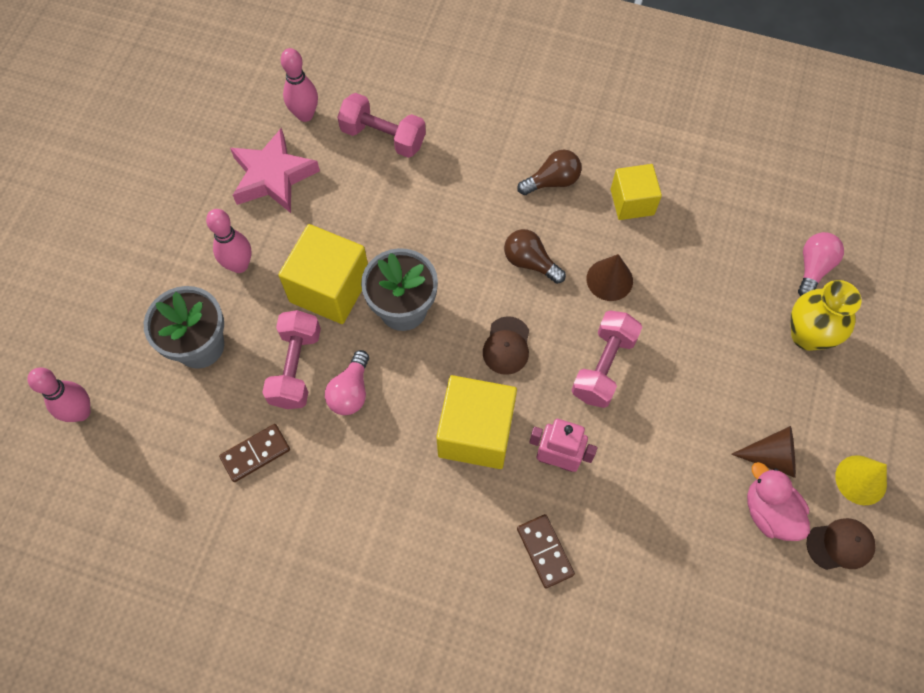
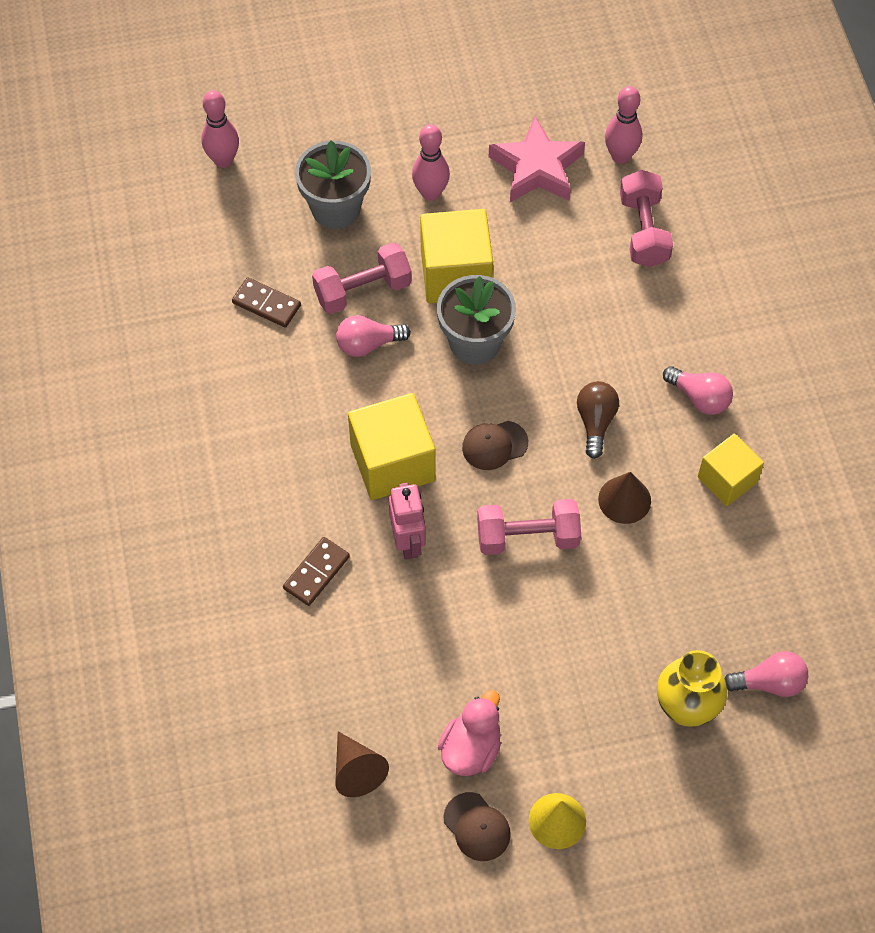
camera: 60 degrees right, 5 degrees down
(552, 181) = (699, 398): brown light bulb -> pink light bulb
(771, 457) = (529, 728): brown cone -> brown cone (357, 771)

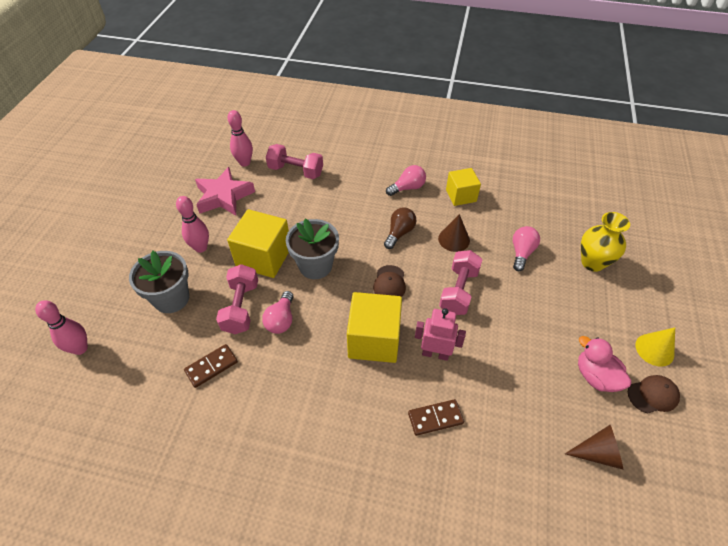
camera: 65 degrees left, 10 degrees down
(316, 572) = (435, 418): brown domino -> brown domino turned 75 degrees counterclockwise
(595, 422) = (399, 233): brown light bulb -> brown light bulb turned 90 degrees clockwise
(769, 683) = (586, 224): pink light bulb -> pink light bulb (521, 253)

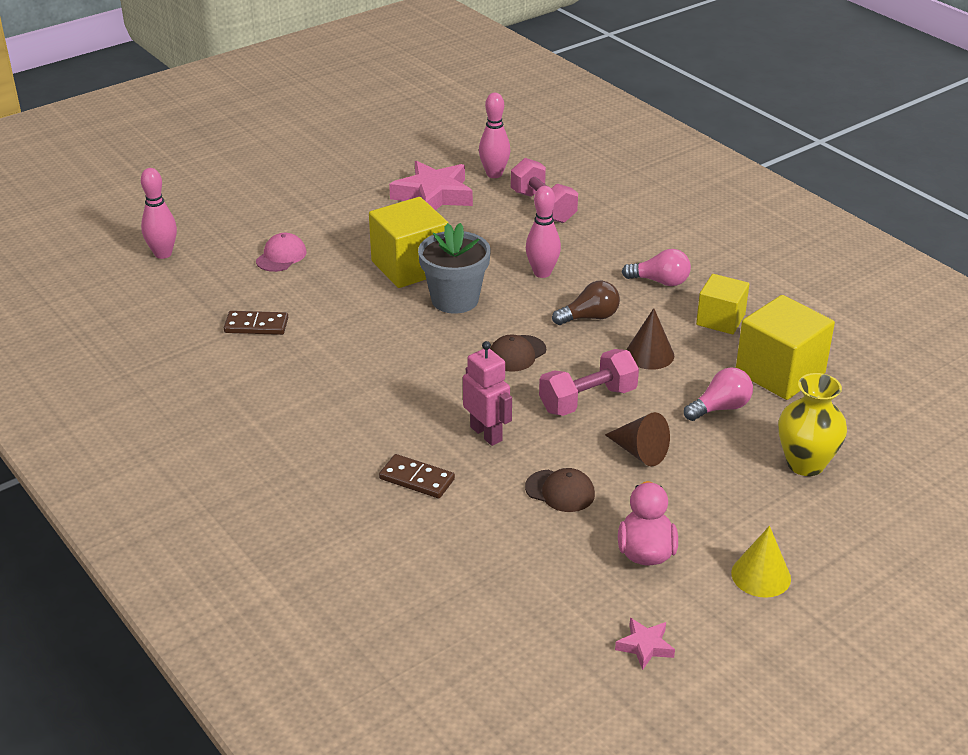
camera: 40 degrees right, 15 degrees down
(171, 298) = (281, 256): grey flower pot -> pink cap
(201, 248) = (356, 229): pink bowling pin -> pink bowling pin (542, 273)
(241, 307) = (337, 296): pink dumbbell -> none
(281, 320) = (363, 325): pink light bulb -> none
(374, 340) = (436, 389): yellow cube -> yellow cube (780, 373)
(598, 453) = (552, 604): brown cone -> brown cone (640, 452)
(653, 395) = (693, 605): brown cap -> brown cap (560, 491)
(666, 443) = (645, 646): none -> pink star

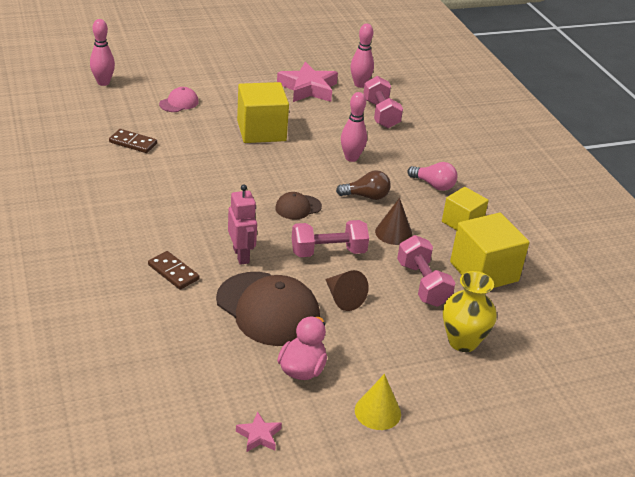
camera: 15 degrees right, 0 degrees up
(455, 300) = (278, 160): grey flower pot -> none
(560, 491) = (268, 309): brown cap -> brown cap, size x2.08
(720, 408) = (422, 284): pink light bulb -> pink dumbbell

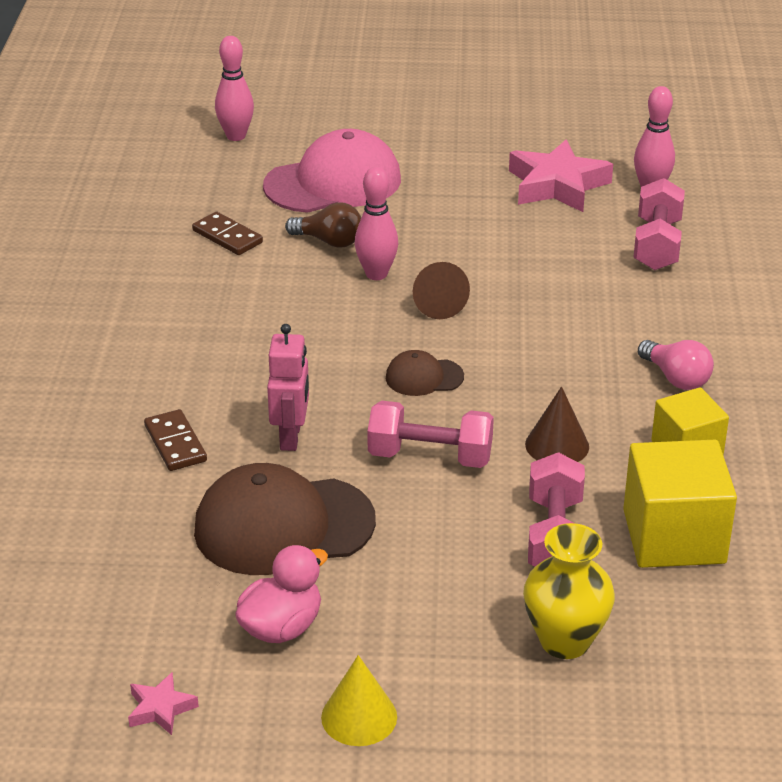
camera: 25 degrees right, 0 degrees up
(179, 103) = (333, 182): pink cap -> pink cap, size x2.08
(261, 131) = (437, 245): yellow cube -> none
(268, 309) = (283, 526): brown cap -> brown cap turned 105 degrees clockwise
(343, 298) = (410, 533): brown cone -> brown cone (437, 304)
(351, 158) = (560, 311): pink bowling pin -> pink bowling pin (376, 274)
(366, 196) = (547, 378): brown light bulb -> brown light bulb (329, 241)

